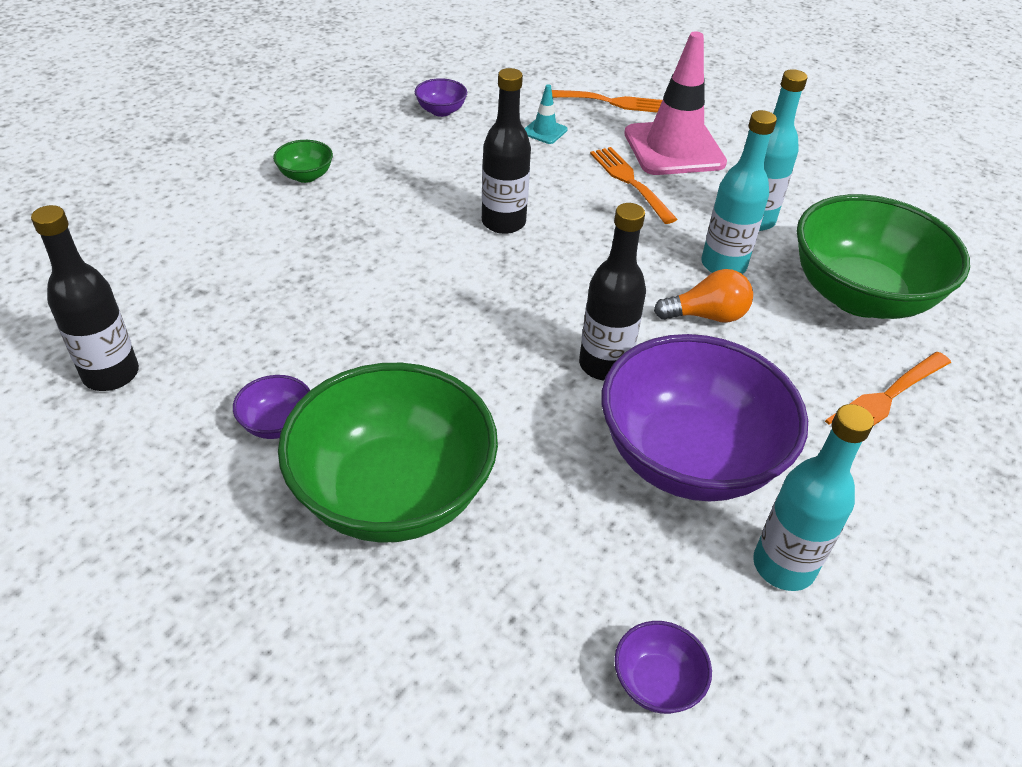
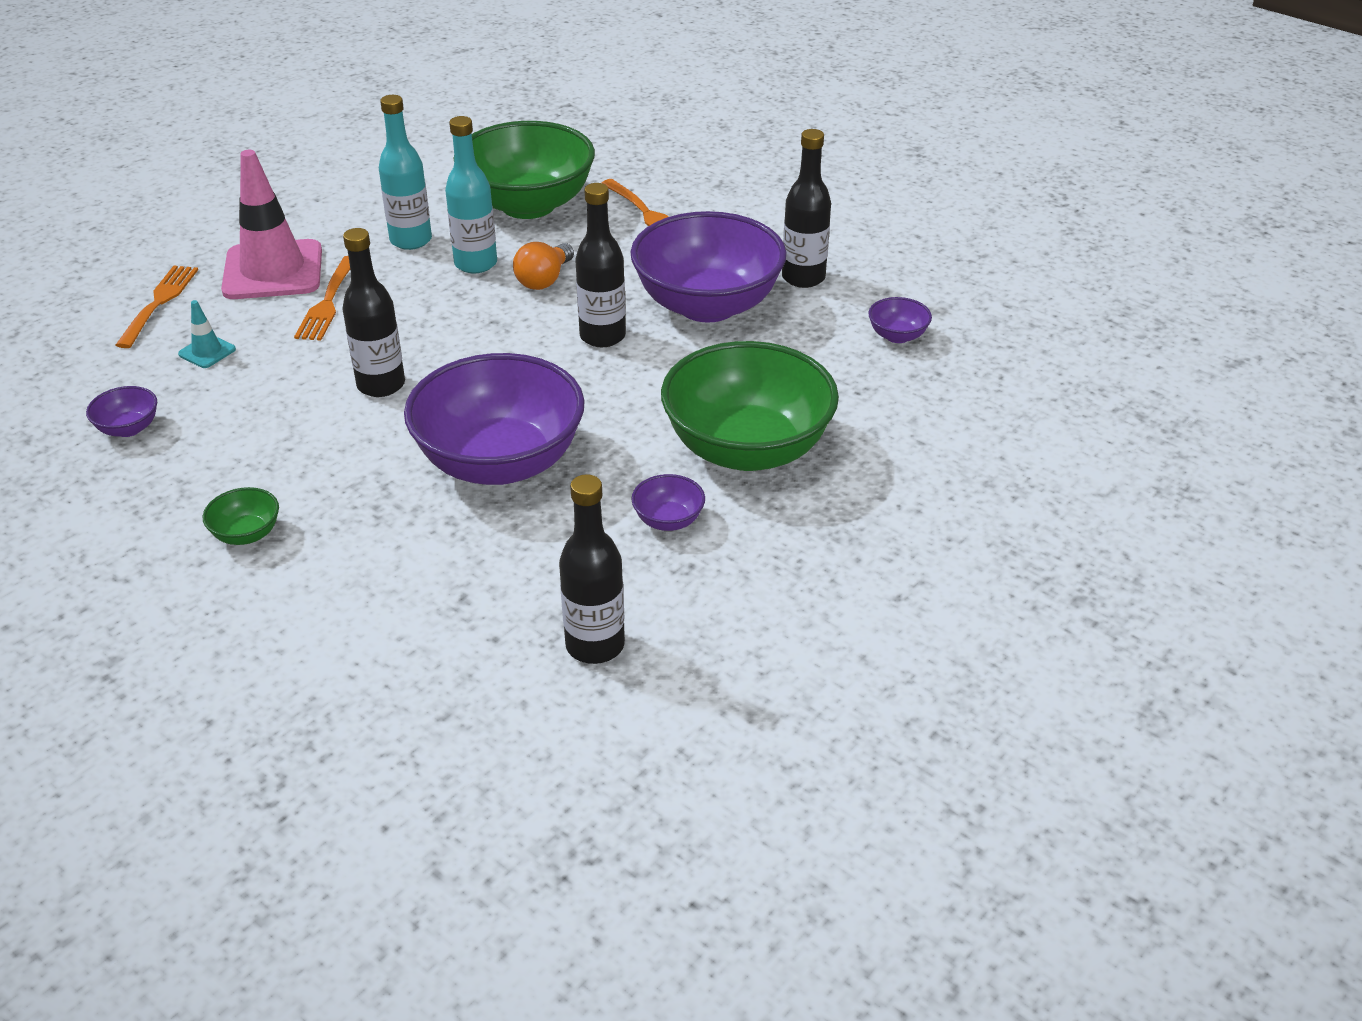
camera: 85 degrees left, 5 degrees down
(384, 301) = (500, 462): none -> purple bowl
(630, 182) = (327, 302): orange fork -> orange fork turned 60 degrees counterclockwise
(706, 316) = (544, 280): orange light bulb -> orange light bulb turned 150 degrees counterclockwise
(783, 566) = (803, 278): turquoise bottle -> black bottle

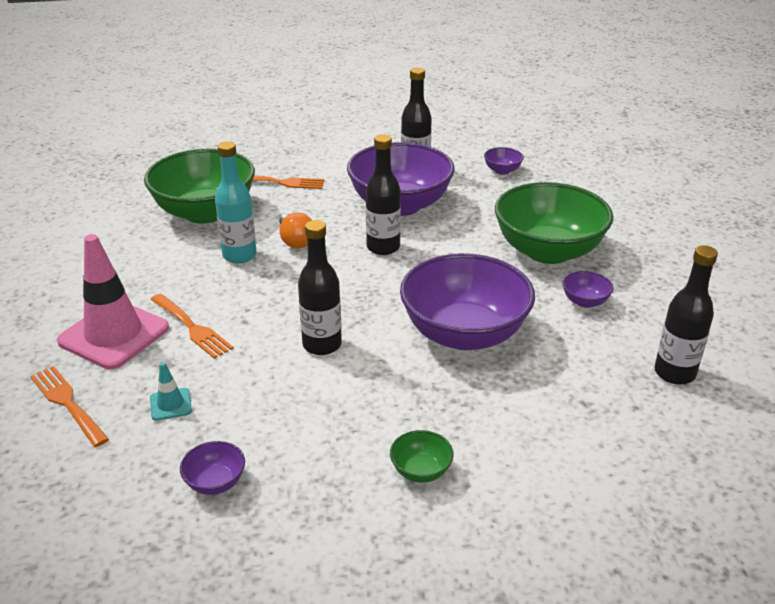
camera: 50 degrees left, 5 degrees down
(411, 240) = (172, 267): turquoise bottle -> none

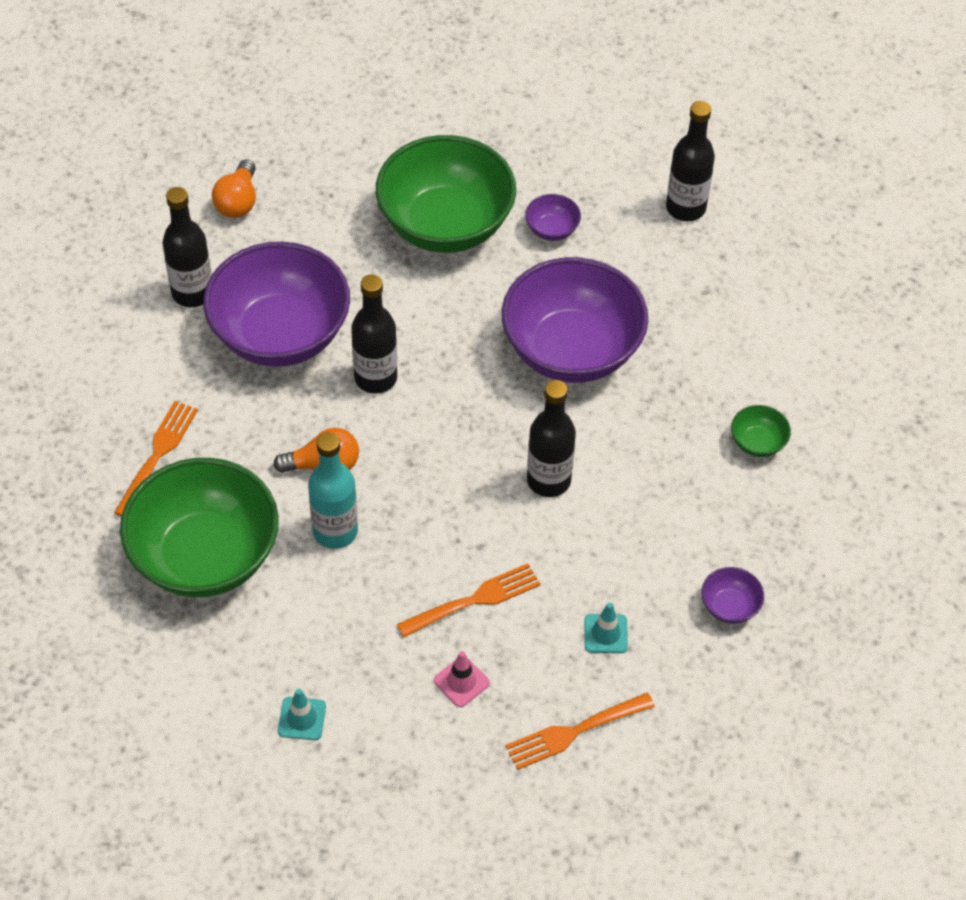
camera: 75 degrees left, 20 degrees up
(77, 271) = (302, 719): none -> turquoise traffic cone
(114, 335) = (461, 682): pink traffic cone -> pink traffic cone, size x0.43
(502, 170) = (238, 201): purple bowl -> orange light bulb

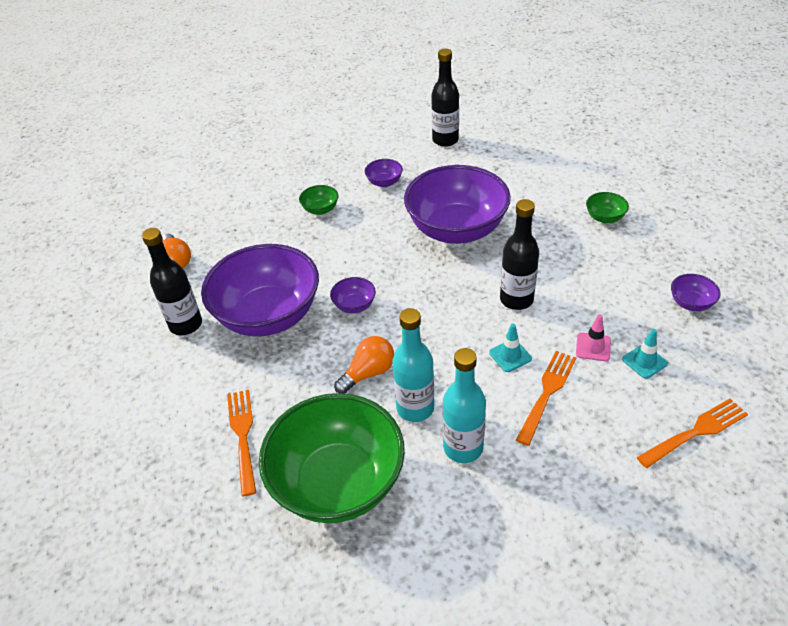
camera: 30 degrees left, 10 degrees down
(302, 719) = (517, 552): turquoise traffic cone -> turquoise traffic cone (510, 355)
(343, 599) = (463, 448): none -> turquoise bottle
(375, 378) = (354, 305): black bottle -> purple bowl
(445, 225) = (320, 209): green bowl -> green bowl, size x0.40
(461, 682) = (594, 449): pink traffic cone -> pink traffic cone (593, 347)
(574, 732) = (696, 432): orange fork -> orange fork turned 150 degrees counterclockwise

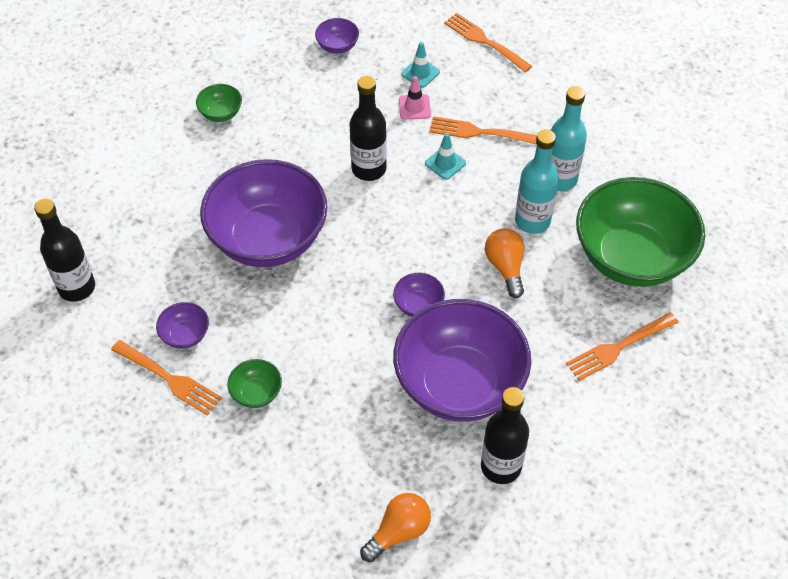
camera: 110 degrees left, 10 degrees up
(352, 173) = (169, 379): none -> orange fork
(368, 373) = (505, 267): orange light bulb -> orange light bulb turned 45 degrees clockwise

